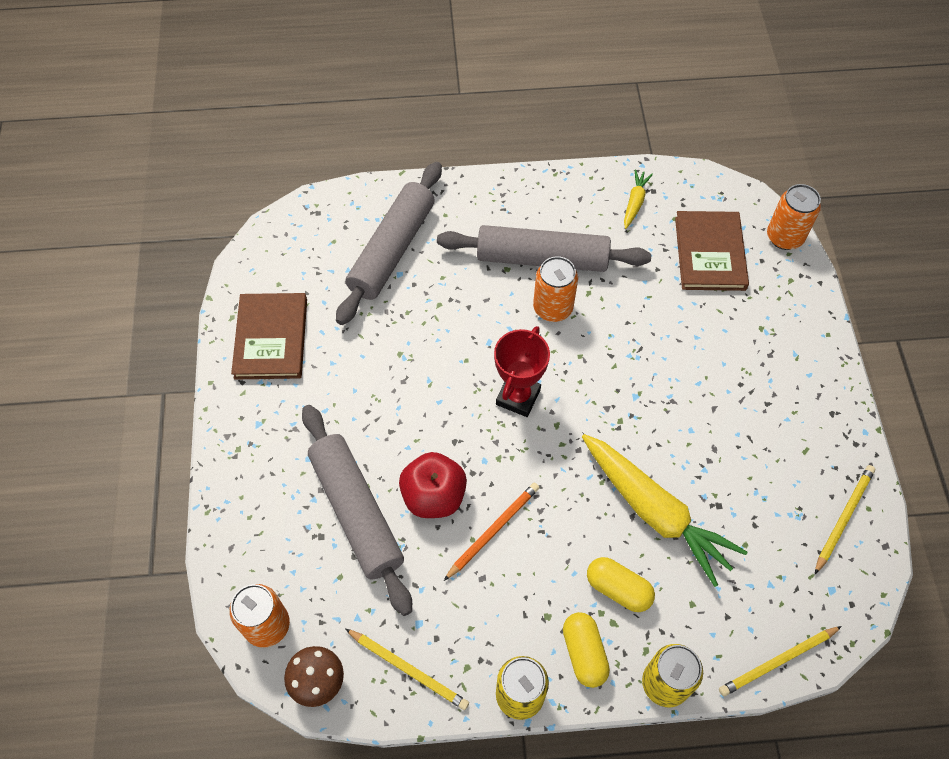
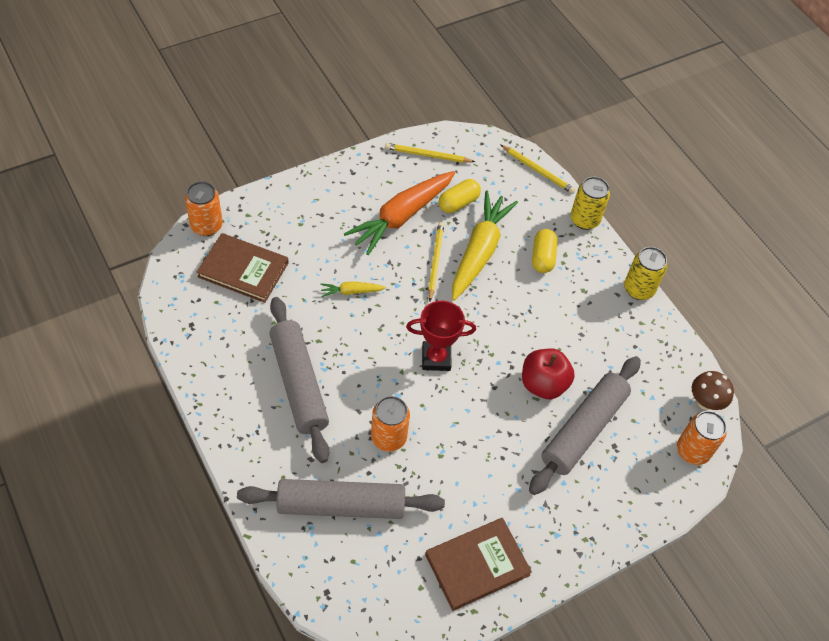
camera: 120 degrees left, 5 degrees down
(408, 669) = (663, 354): yellow pencil -> yellow pencil (435, 261)
(493, 530) = (546, 339): orange pencil -> none
(552, 308) = (345, 360): orange can -> orange can (388, 437)
(584, 653) = (593, 264): yellow capsule -> yellow capsule (458, 203)
(635, 202) = (210, 334): yellow carrot -> yellow carrot (351, 292)
(709, 253) = (243, 270): brown book -> brown book turned 45 degrees clockwise
(741, 442) = (402, 217): none -> orange carrot

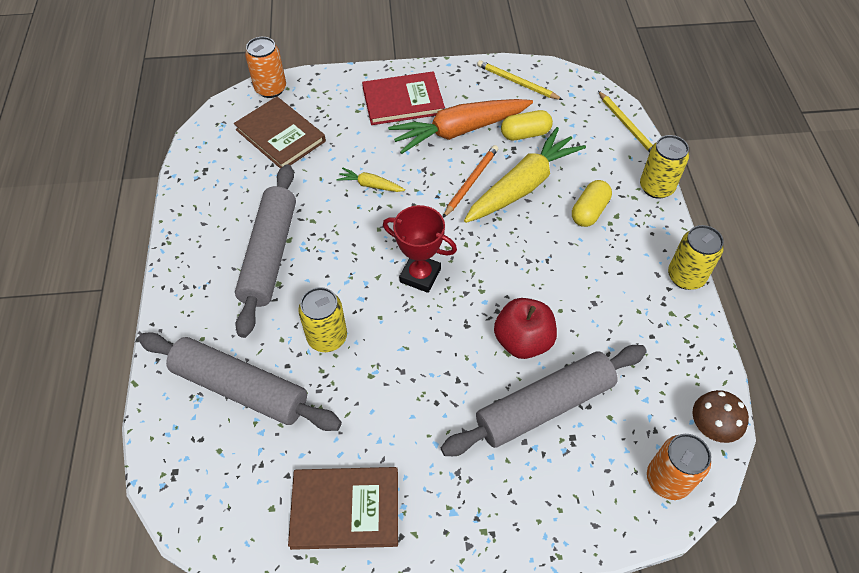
camera: 30 degrees right, 0 degrees up
(337, 202) = (403, 101): none -> red book
(388, 437) = (327, 337): orange can -> yellow can
(435, 261) = (471, 182): yellow pencil -> orange pencil

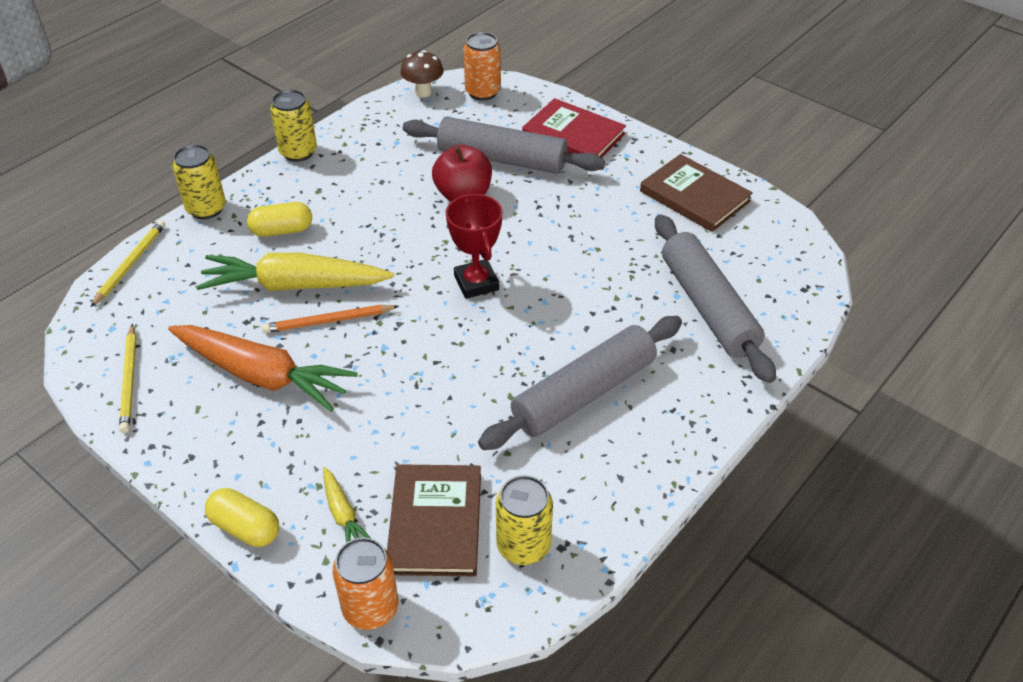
camera: 135 degrees left, 10 degrees down
(327, 337) = (603, 293): yellow can -> yellow can (523, 546)
(370, 185) = (416, 388): yellow carrot -> yellow carrot (343, 513)
(403, 101) = (260, 455): red book -> red book (573, 135)
(525, 134) = (215, 325): yellow capsule -> yellow capsule (245, 528)

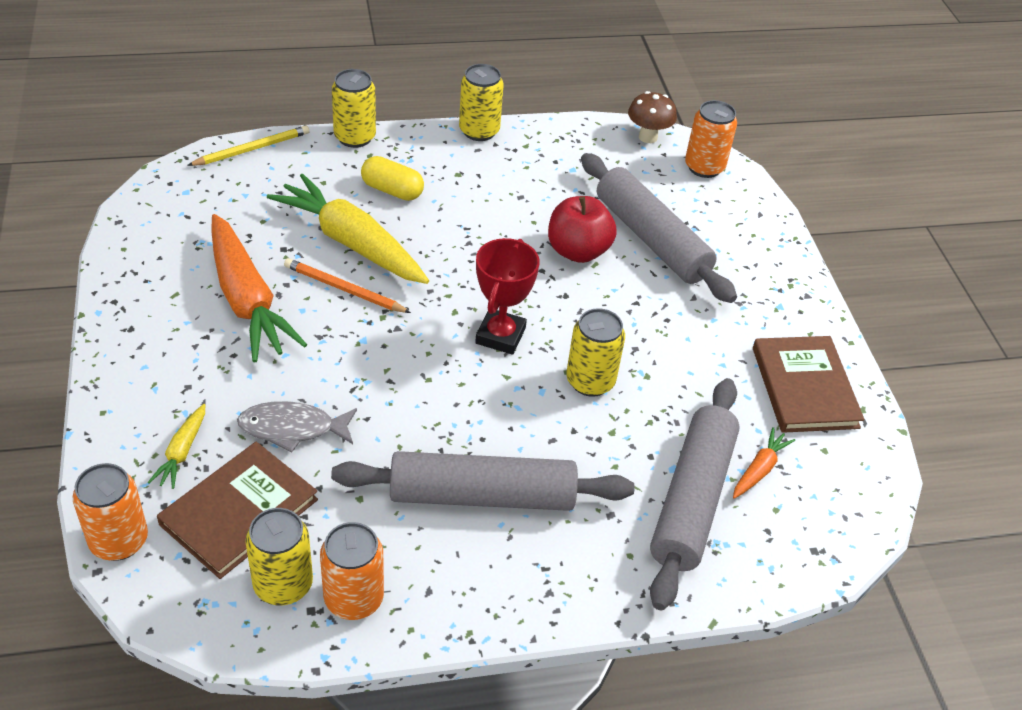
camera: 35 degrees right, 0 degrees up
(130, 380) = (154, 240): yellow pencil -> none
(245, 528) = (106, 410): yellow capsule -> none
(405, 440) = (292, 428): none -> grey fish
(567, 275) = (590, 381): none -> yellow can
(573, 135) = (747, 256): red book -> none
(580, 518) = (354, 599): none -> orange can
(724, 262) = (759, 469): none -> orange carrot

